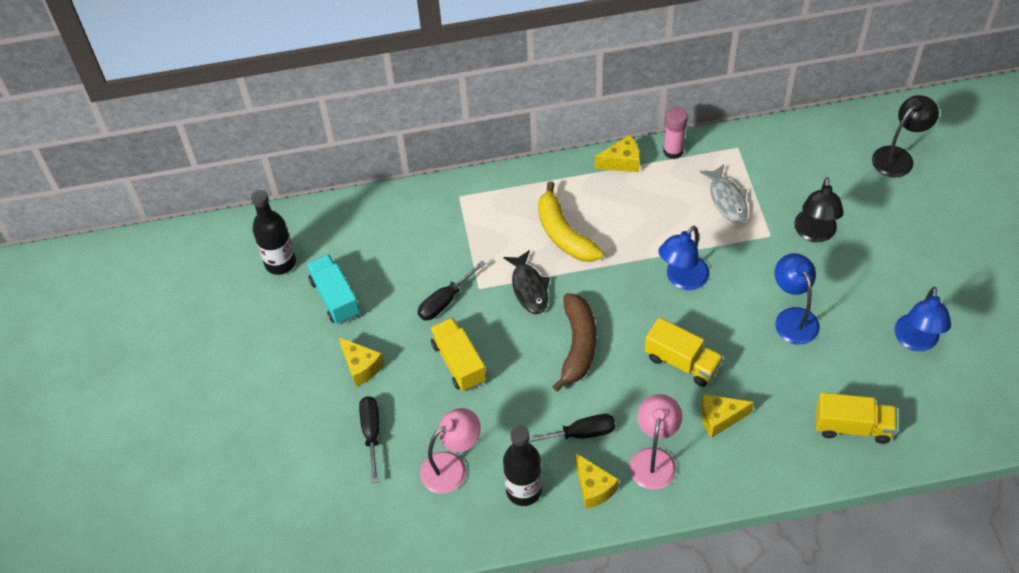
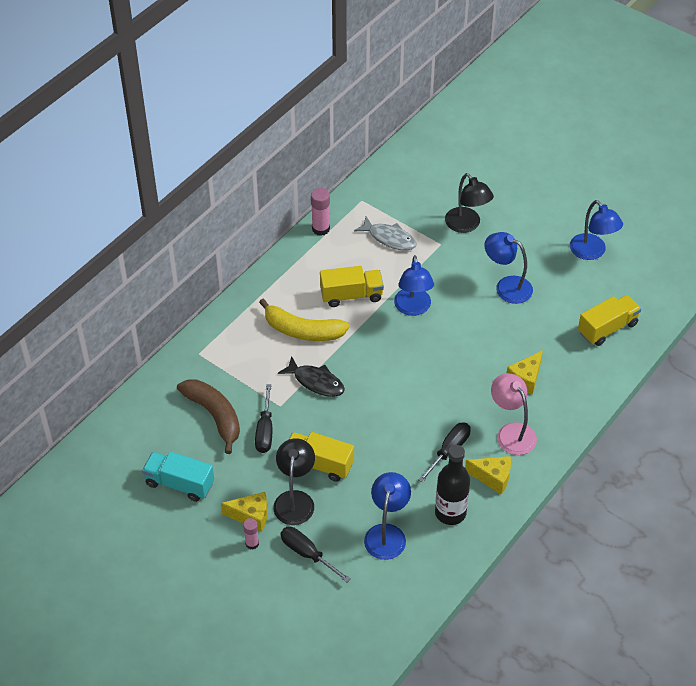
camera: 45 degrees left, 5 degrees down
(280, 263) = (108, 489): black bottle -> none
(339, 391) = (252, 543): none -> pink glue stick
(452, 467) = (387, 533): pink lamp -> blue lamp
(578, 345) = (389, 396): brown banana -> brown banana (214, 416)
(622, 162) = (293, 257): yellow cheese -> none
(682, 362) = (467, 360): yellow truck -> yellow truck (351, 295)
(898, 157) = (469, 145): black lamp -> black lamp (295, 500)

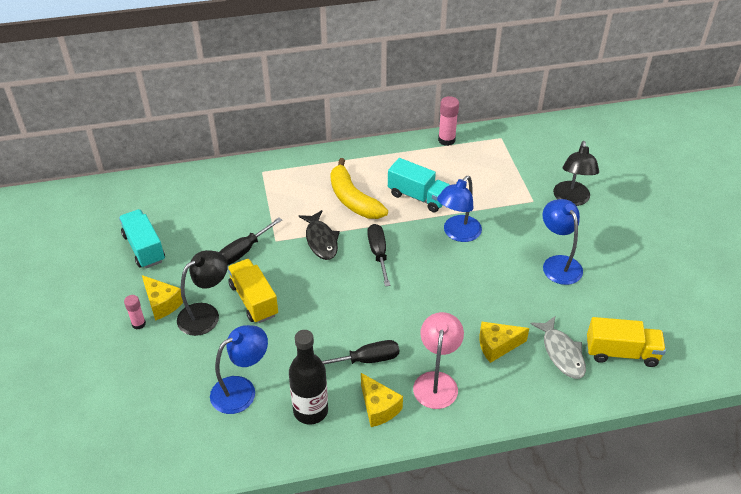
camera: 40 degrees right, 5 degrees down
(214, 416) = (222, 218): brown banana -> none
(307, 554) = (166, 361): black screwdriver -> black screwdriver (378, 254)
(351, 295) = (418, 197): yellow truck -> turquoise truck
(389, 238) = (494, 174): grey fish -> grey fish (561, 353)
(592, 252) = (670, 282): blue lamp -> none

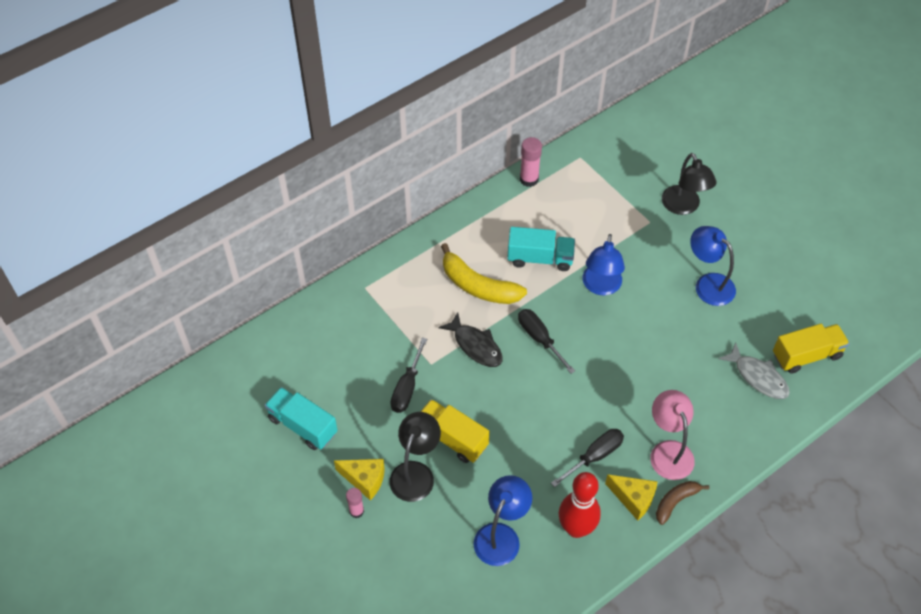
camera: 25 degrees left, 10 degrees up
(310, 411) = (576, 528): black bottle -> red bowling pin
(416, 426) = (675, 502): none -> brown banana
(497, 346) = (700, 393): yellow cheese -> none

